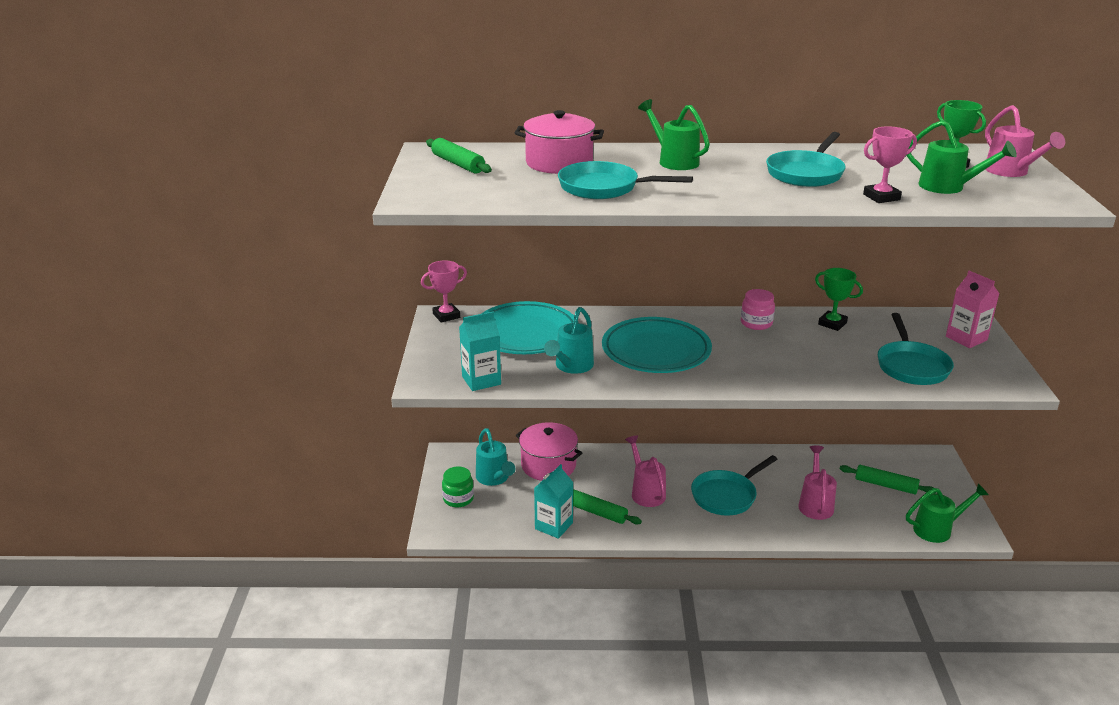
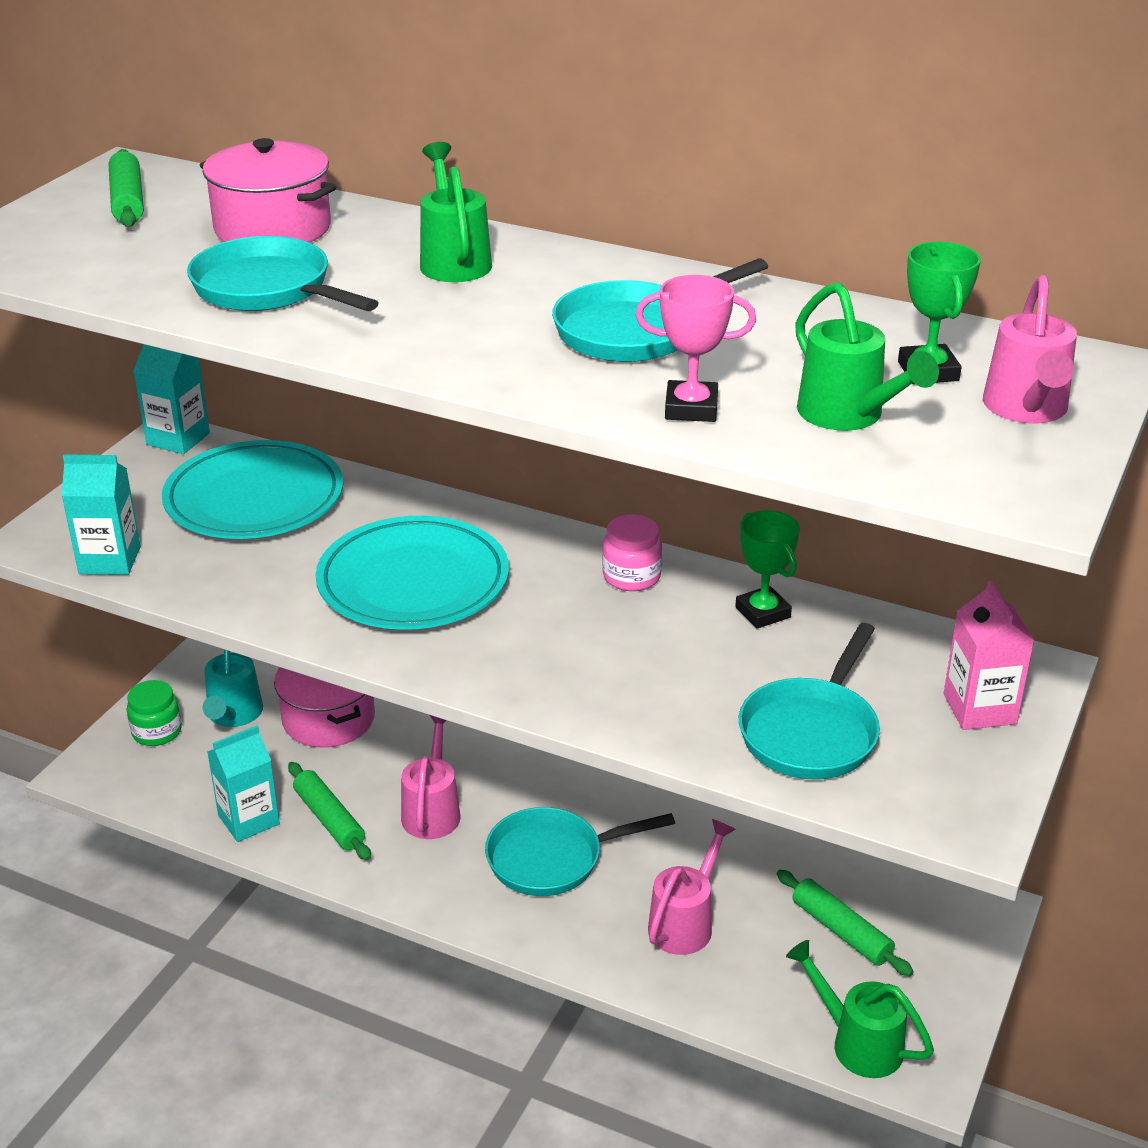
camera: 25 degrees right, 5 degrees up
(446, 316) = (178, 439): pink trophy -> turquoise carton
(571, 366) = (259, 573): turquoise watering can -> none
(937, 529) = (858, 1043): green watering can -> green watering can turned 150 degrees counterclockwise

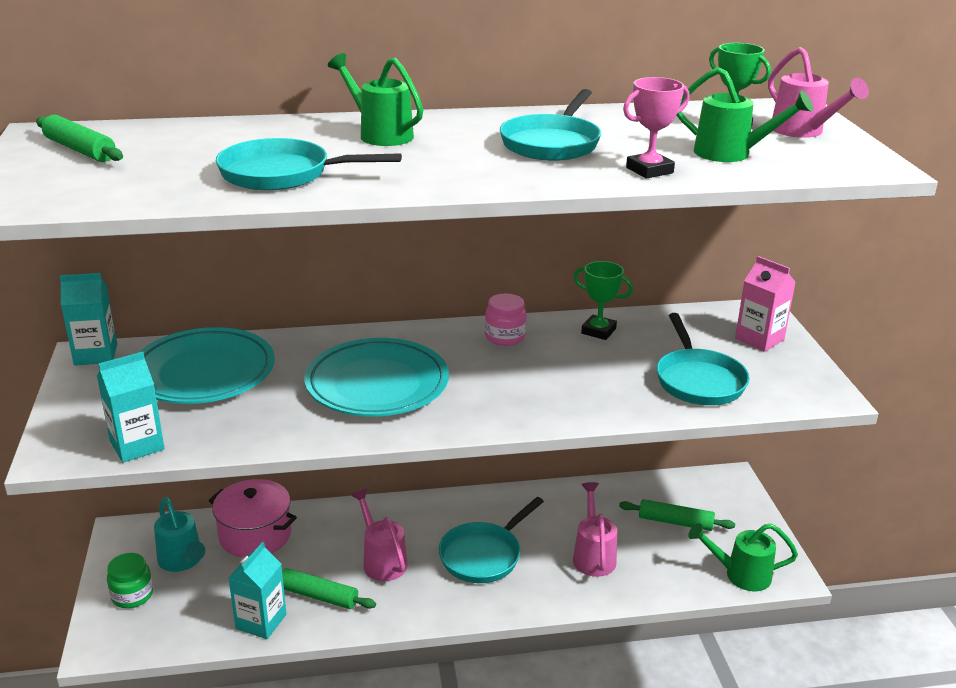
camera: 35 degrees left, 5 degrees down
(273, 228) = (224, 143): pink pot -> none

